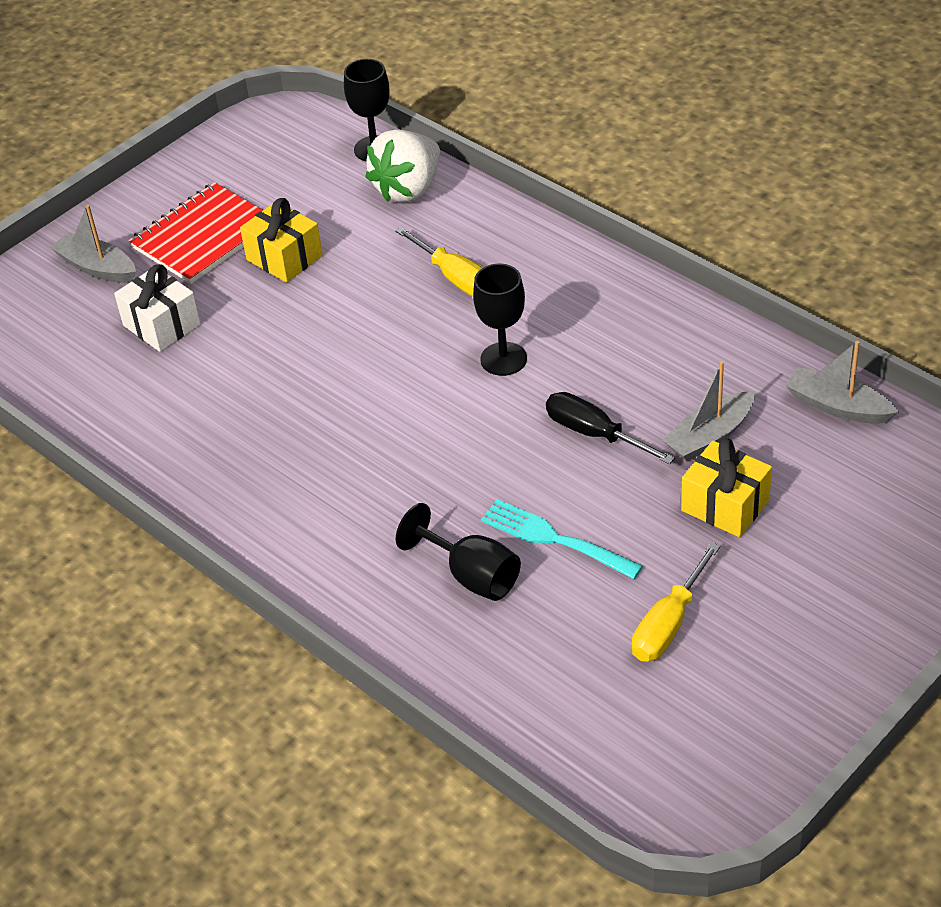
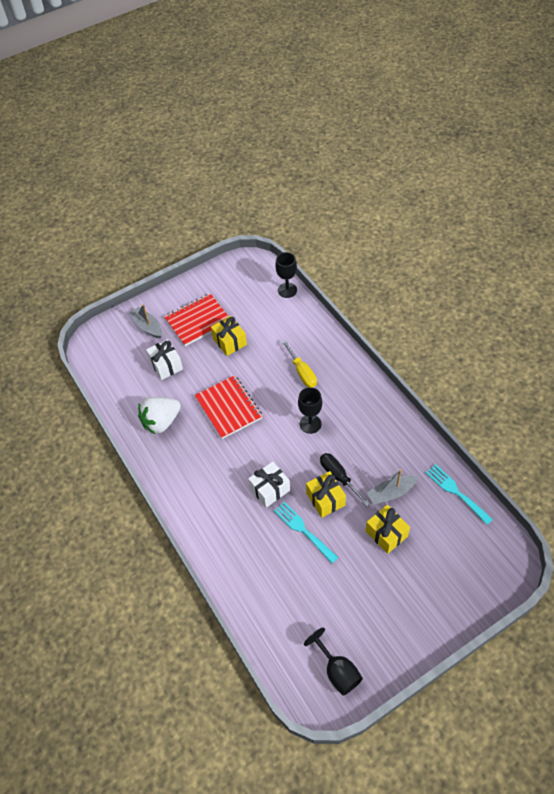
camera: 15 degrees right, 10 degrees up
(322, 368) = (228, 408): none -> red notebook
(408, 189) = (296, 316): white strawberry -> white strawberry (161, 422)
(459, 486) = (270, 489): none -> white gift
(472, 576) = (260, 540): black goblet -> black goblet (337, 671)
(581, 477) = (325, 499): none -> yellow gift
(669, 623) = (340, 592): yellow screwdriver -> none
(837, 406) = (456, 492): grey boat -> turquoise fork

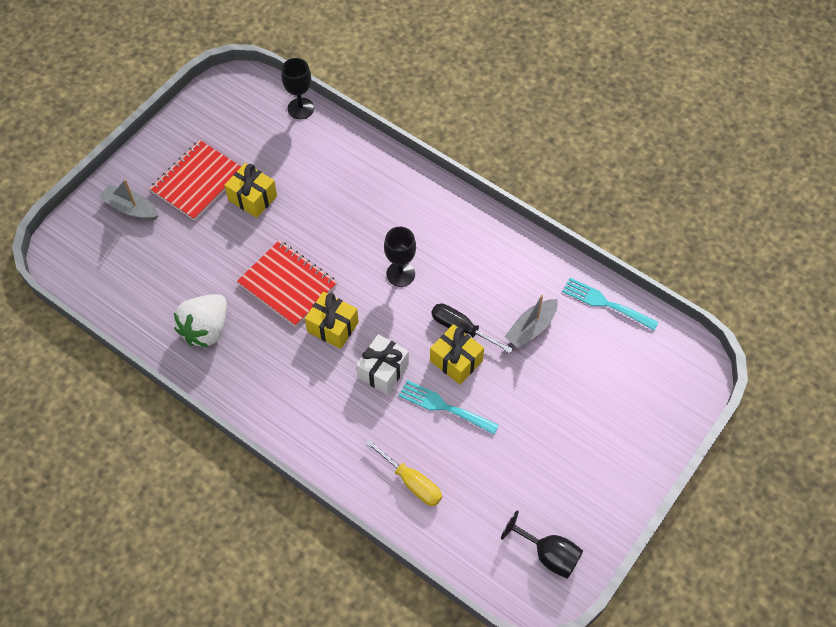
camera: 25 degrees left, 5 degrees up
(166, 365) = (180, 253): white gift -> none
(302, 372) = (363, 211): yellow screwdriver -> yellow screwdriver (411, 482)
(386, 533) = (544, 378): yellow gift -> yellow gift (333, 327)

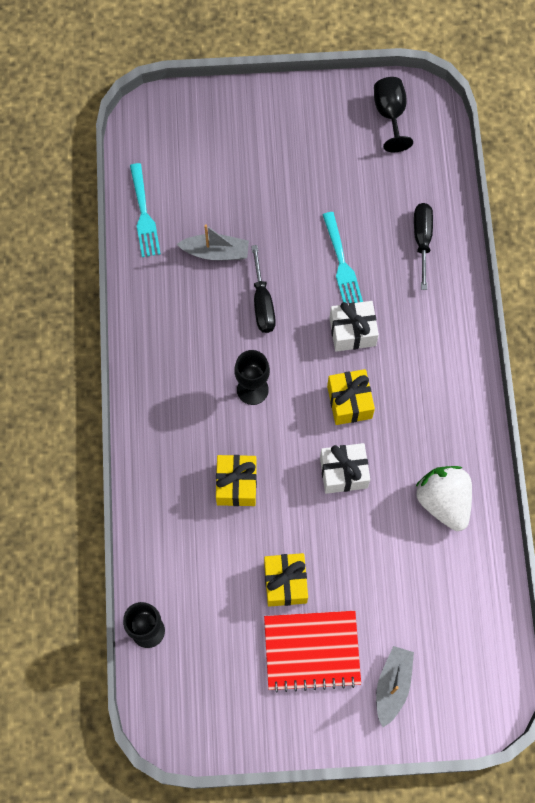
camera: 130 degrees left, 10 degrees up
(131, 208) = (392, 685): grey boat -> grey boat turned 150 degrees counterclockwise
(206, 329) = (443, 501): white strawberry -> white strawberry turned 105 degrees counterclockwise
(288, 284) = (343, 472): red notebook -> white gift
(411, 482) = (422, 240): yellow screwdriver -> black screwdriver
(456, 361) = (295, 285): yellow gift -> yellow gift (236, 484)

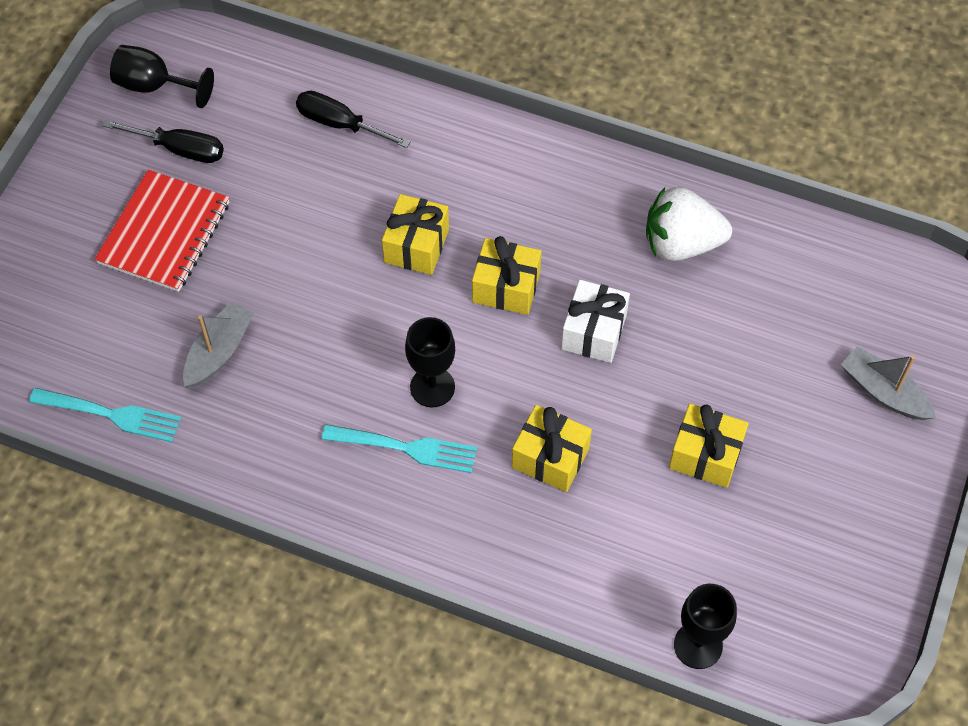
camera: 65 degrees left, 10 degrees down
(262, 302) = (320, 327): black screwdriver -> black screwdriver (179, 149)
(312, 651) = (805, 462): red notebook -> red notebook (164, 233)
(342, 263) = (320, 219): turquoise fork -> turquoise fork (406, 448)
(352, 332) = (416, 246): white gift -> yellow gift

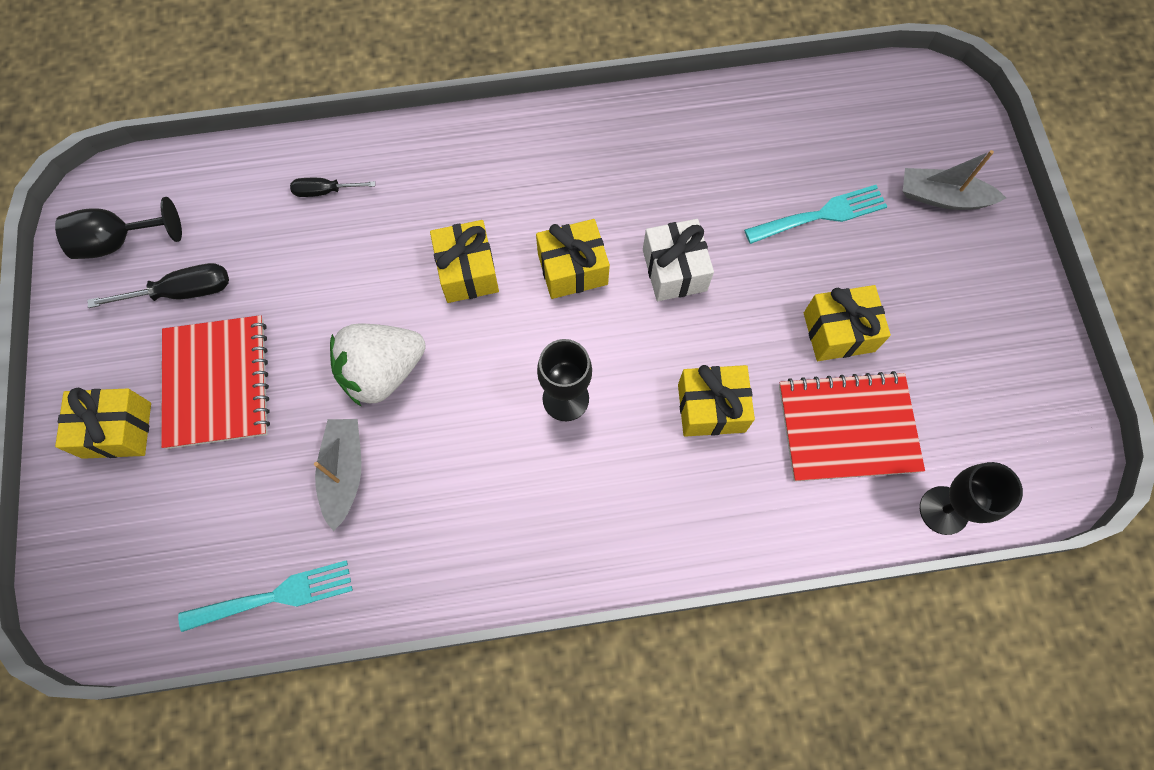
camera: 30 degrees left, 10 degrees up
(69, 230) = (117, 430): none -> yellow gift
(340, 124) = (325, 191): black screwdriver -> black screwdriver, size x0.64
(406, 448) = (578, 471): turquoise fork -> turquoise fork (820, 215)
(658, 535) = (847, 428): none -> red notebook
(681, 243) = (697, 151): white strawberry -> white strawberry (382, 372)

